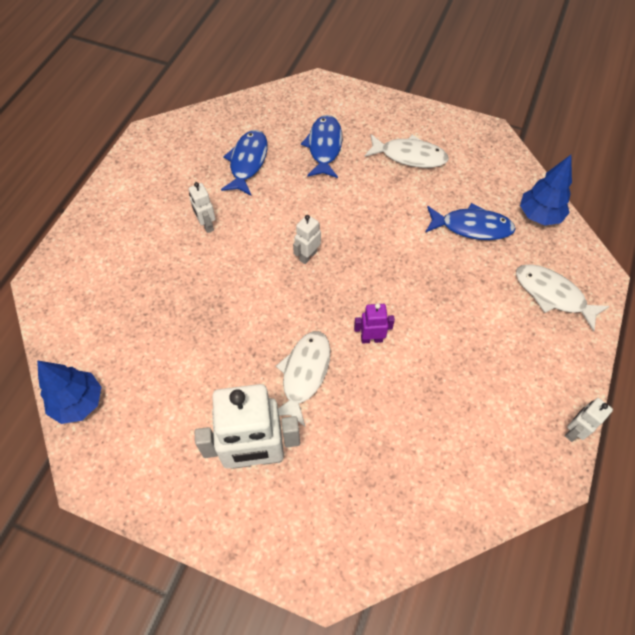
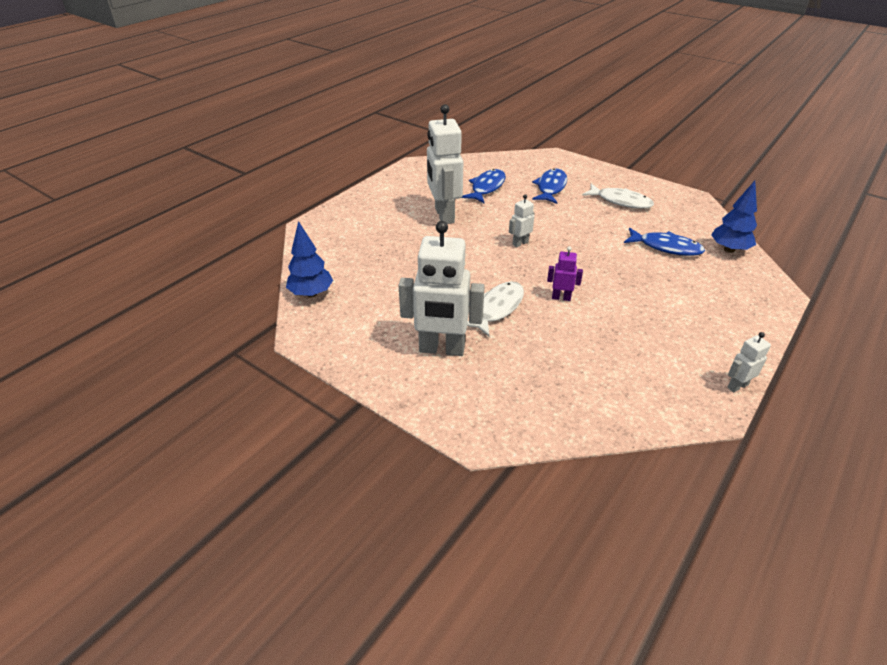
camera: 15 degrees right, 20 degrees down
(206, 225) = (444, 215): white robot -> white robot, size x2.18
(553, 295) = (733, 298): white fish -> none

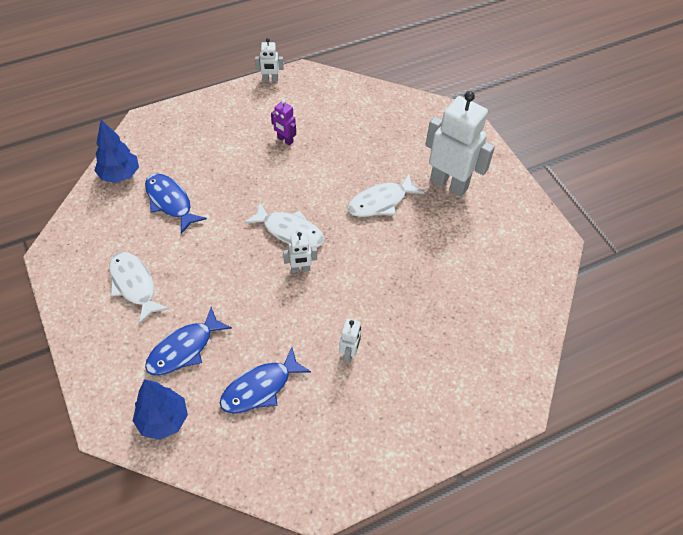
camera: 155 degrees left, 15 degrees up
(311, 294) = (539, 289): blue tree -> blue tree (163, 420)
(444, 215) = (349, 353): white robot -> white robot, size x0.46
(553, 261) = (290, 231): none -> white fish
(561, 297) = (319, 190): purple robot -> purple robot (285, 140)

